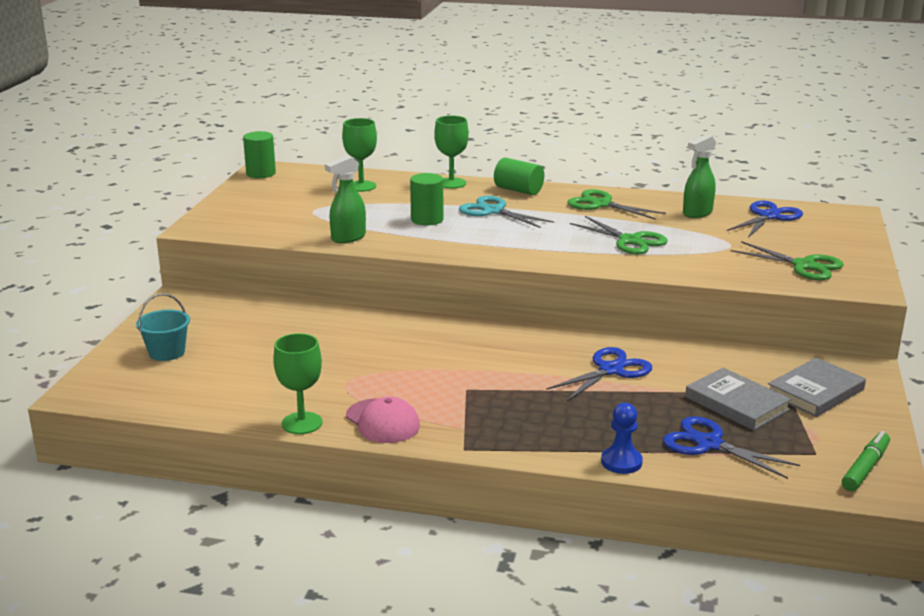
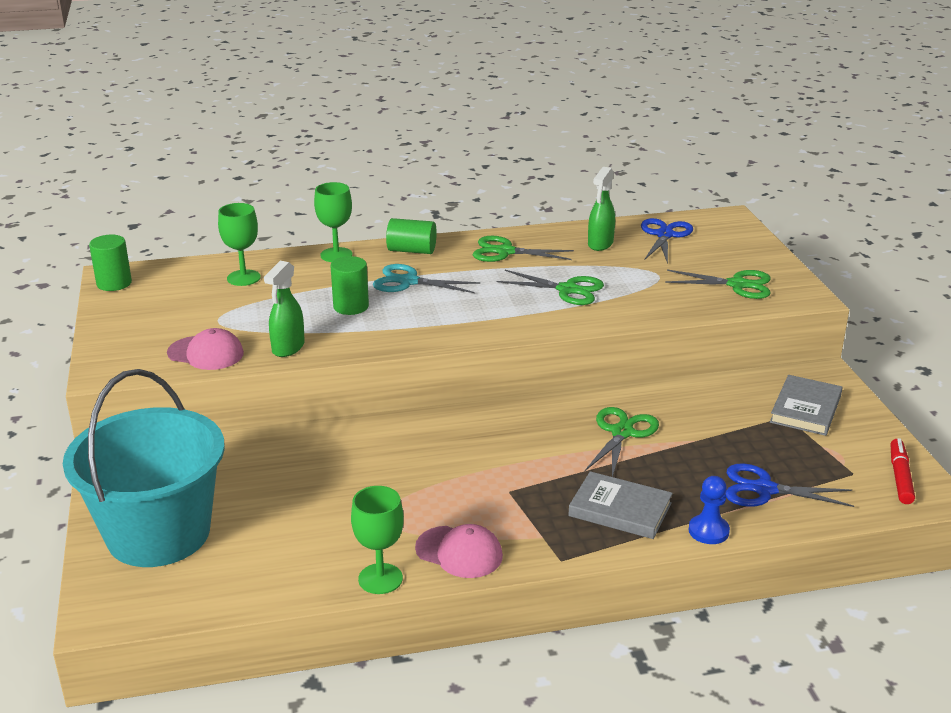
camera: 25 degrees left, 5 degrees up
(167, 352) = (159, 534): turquoise bucket -> turquoise bucket, size x2.48
(282, 229) = (206, 353): none -> pink cap
(610, 370) = (622, 433): blue scissors -> green scissors
(736, 403) = (754, 439): grey book -> grey book (620, 509)
(865, 468) = (900, 477): green marker -> red marker

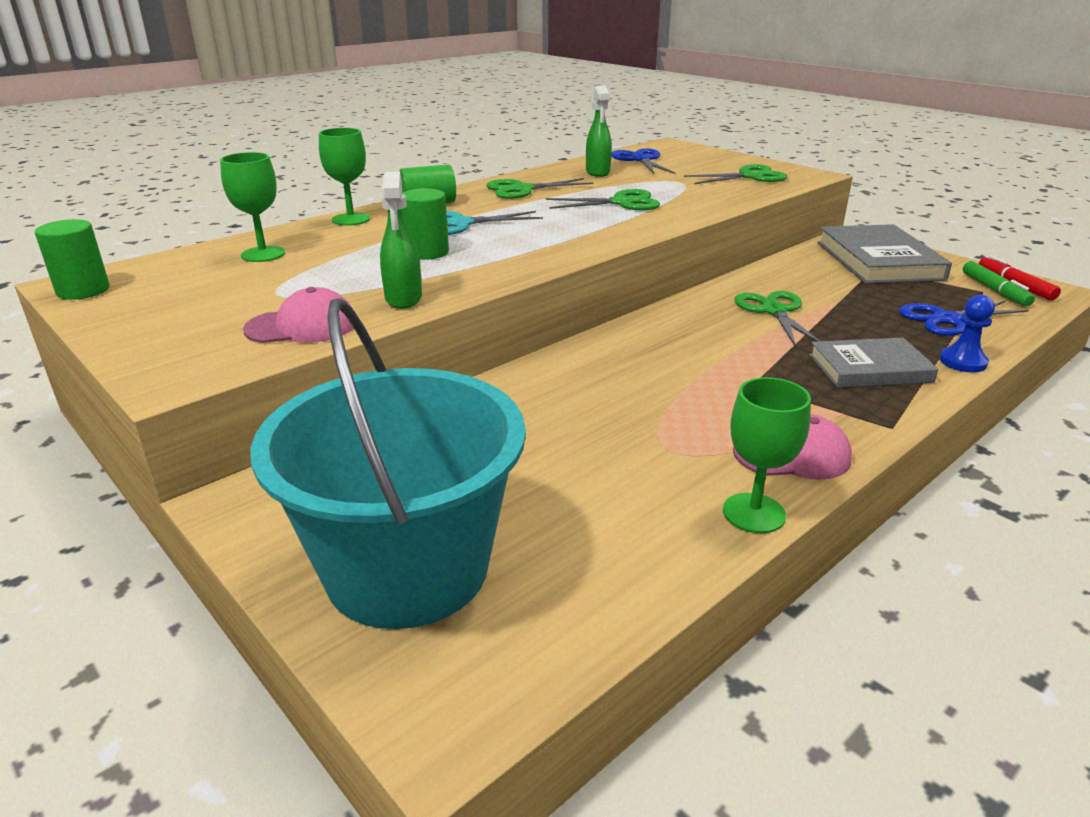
camera: 30 degrees left, 0 degrees up
(805, 409) = (878, 260): grey book -> grey book, size x1.55
(867, 476) = (994, 290): none -> green marker

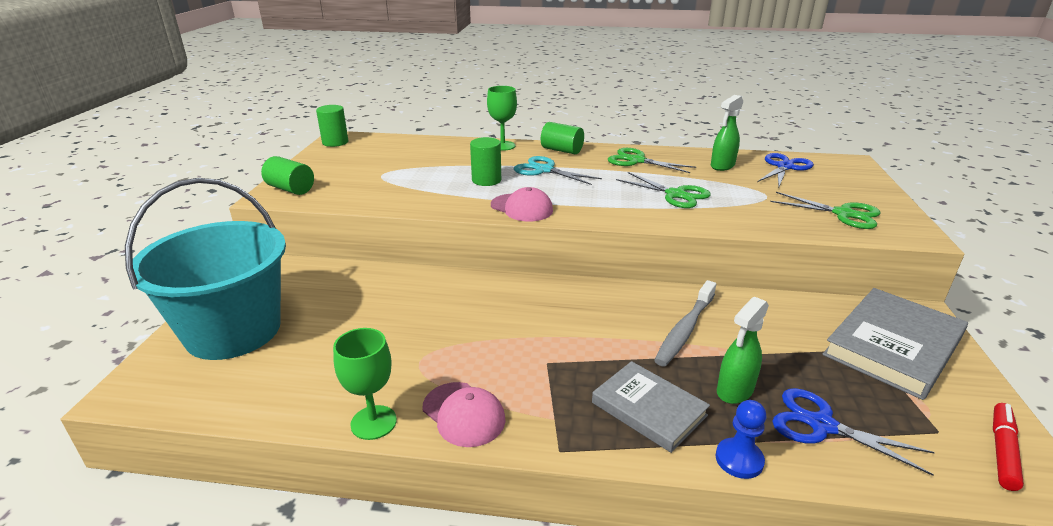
camera: 50 degrees right, 0 degrees up
(183, 359) = (290, 189): none -> green cylinder
(263, 254) = (424, 151): green goblet -> none
(302, 326) = (352, 195): pink cap -> pink cap (522, 208)
(403, 299) = (415, 201): green spray bottle -> green spray bottle (734, 391)
(774, 311) = (685, 330): green scissors -> grey toothbrush
(994, 290) = (957, 439): green marker -> none

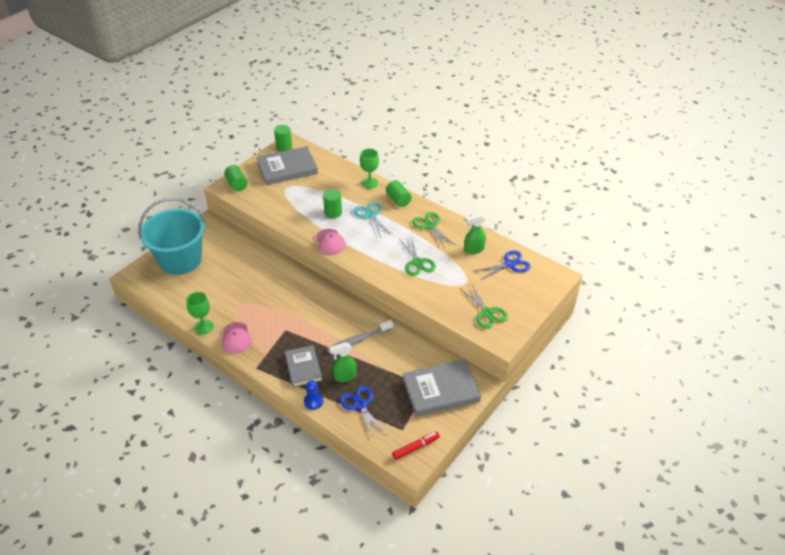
camera: 30 degrees right, 15 degrees up
(362, 158) = (287, 168): none -> grey book

